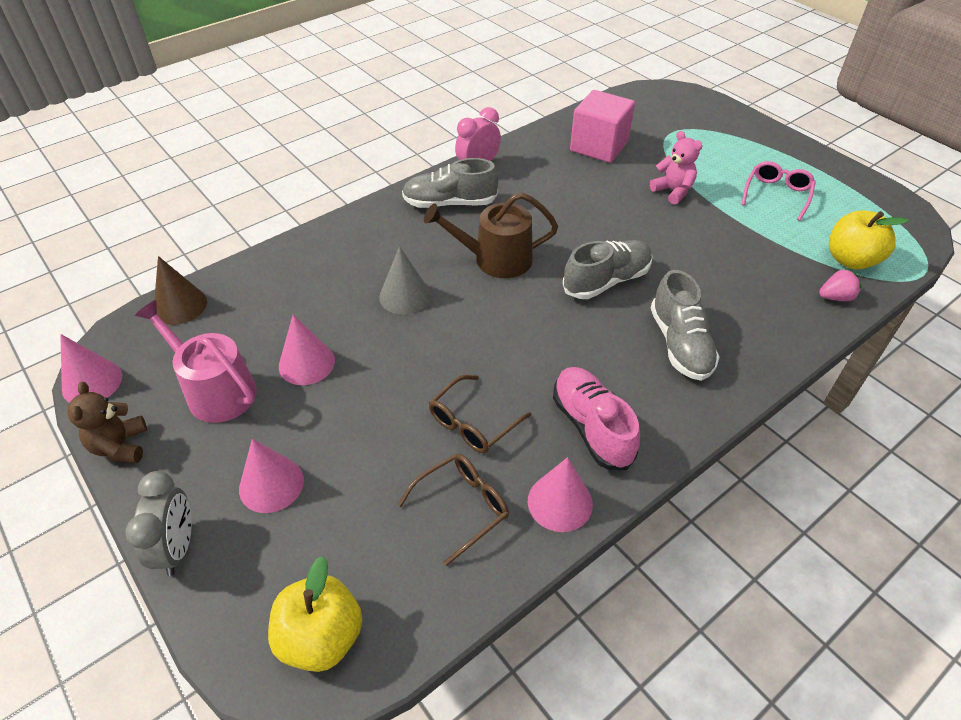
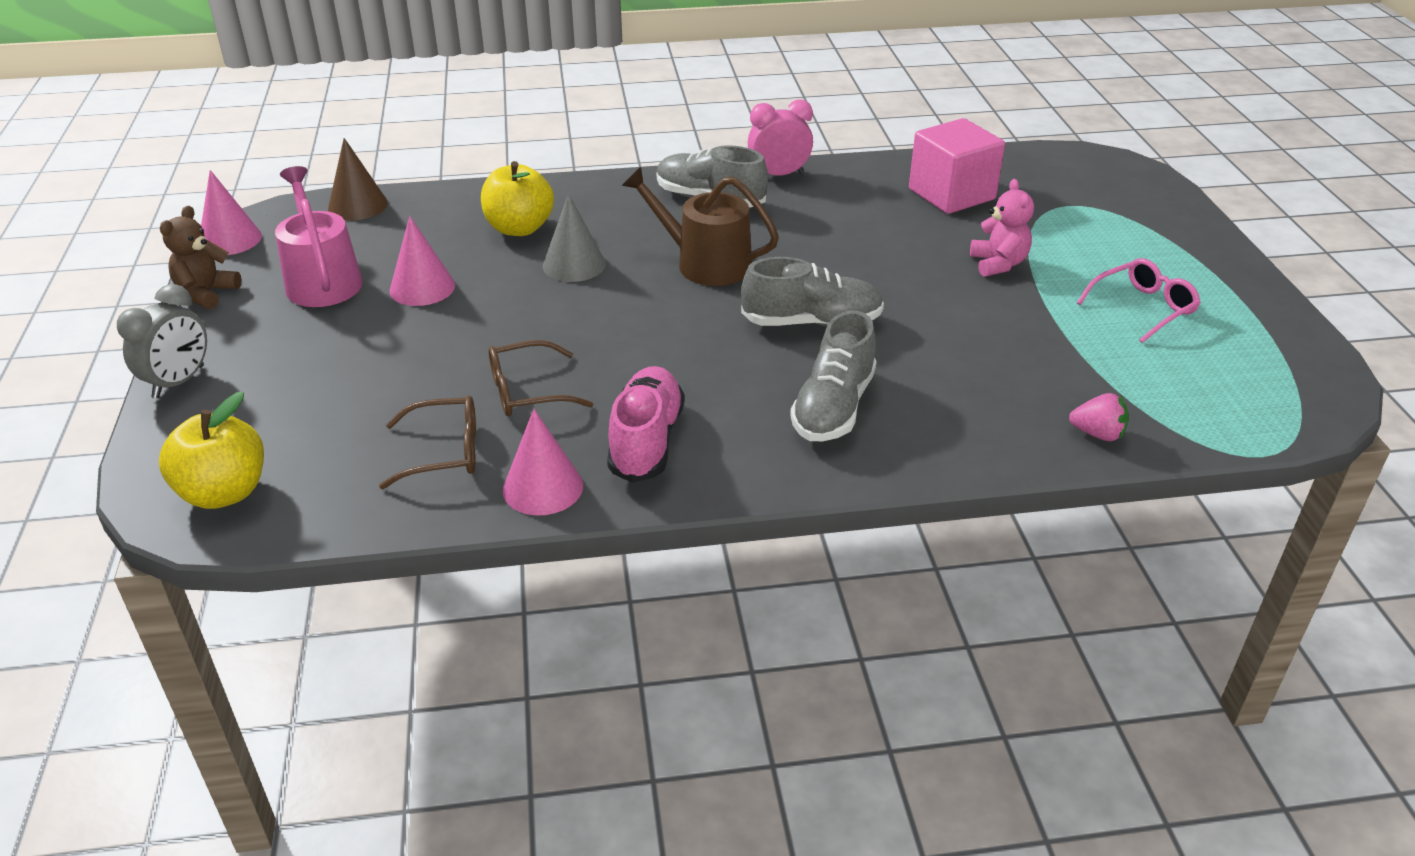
camera: 30 degrees right, 10 degrees down
(271, 484) = (297, 367): pink cone -> none
(850, 260) = (1169, 405): yellow apple -> yellow apple (519, 228)

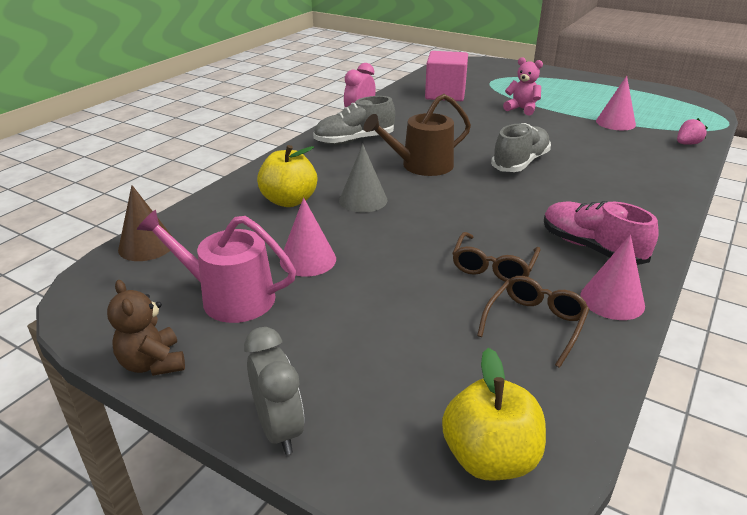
camera: 50 degrees left, 5 degrees down
(230, 239) = (85, 321): pink cone -> pink cone (615, 123)
(833, 408) = (609, 187): grey shoe -> none
(1142, 308) = (595, 100): pink glasses -> none

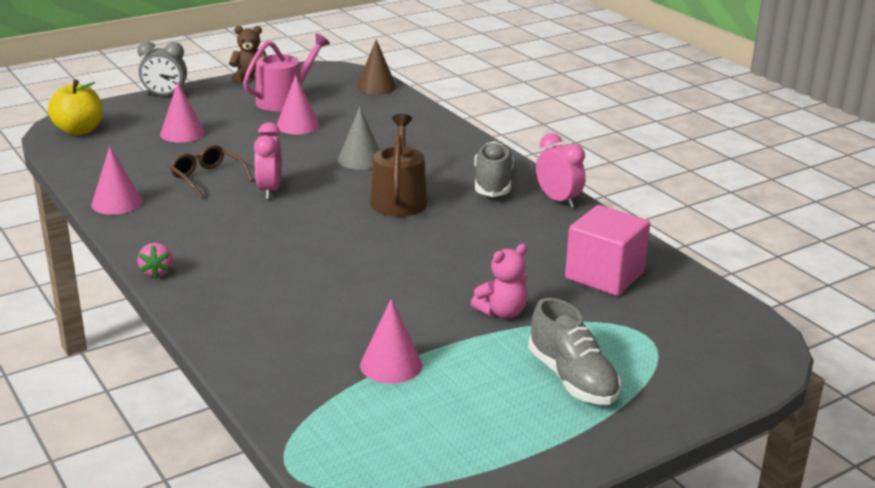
camera: 115 degrees right, 5 degrees down
(289, 201) = (391, 134): yellow apple -> none
(402, 338) = (182, 133): none -> pink cone
(475, 223) = (270, 190): none -> pink clock
(520, 163) = (350, 249): grey shoe -> grey shoe (572, 379)
(535, 324) = (136, 170): brown glasses -> none
(591, 247) = (176, 222): pink shoe -> none
(687, 144) = (275, 385): pink strawberry -> pink strawberry (157, 272)

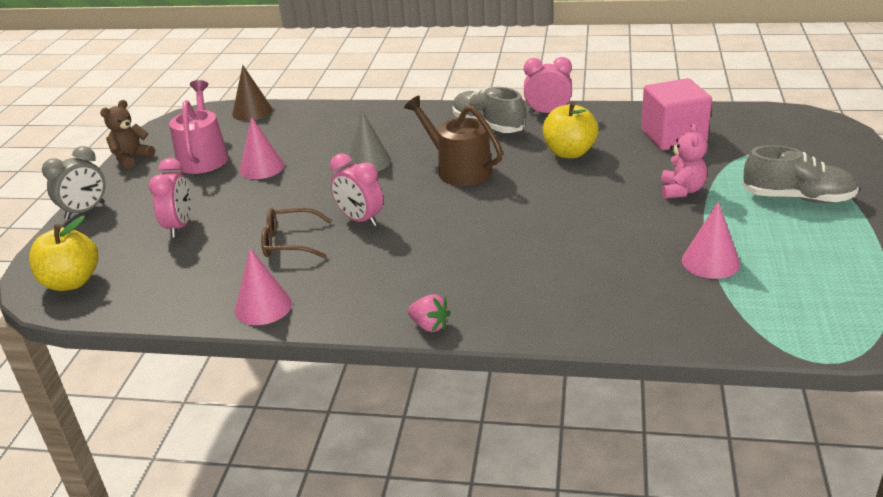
camera: 45 degrees left, 5 degrees up
(182, 133) = (179, 227): pink cone -> pink clock
(497, 236) = (569, 152): none -> yellow apple

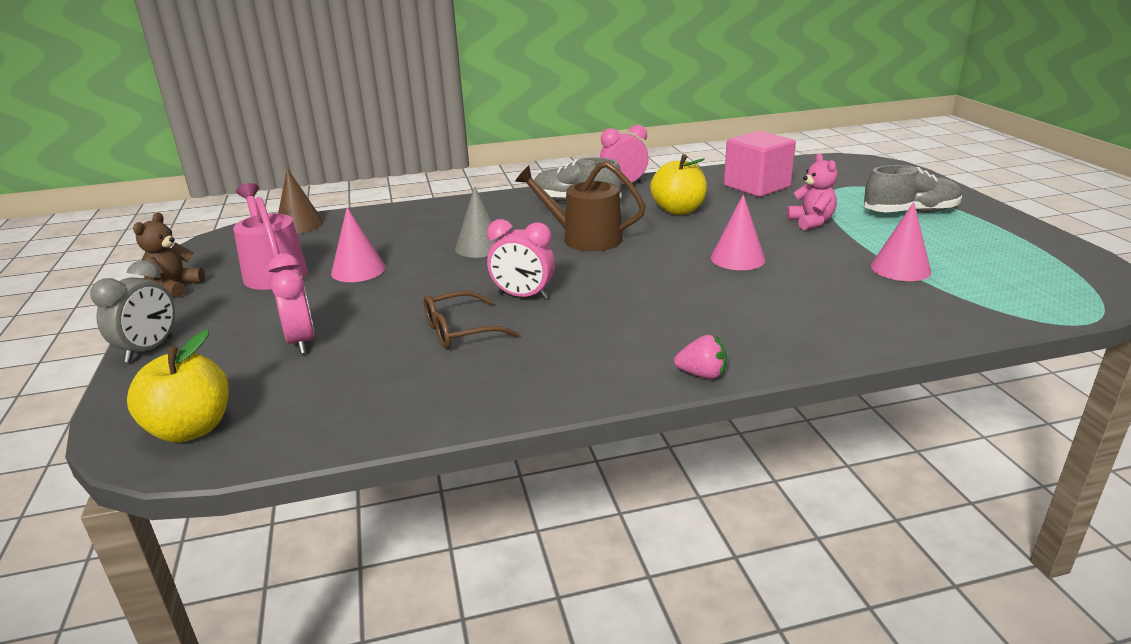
camera: 25 degrees left, 5 degrees down
(263, 307) = (488, 399): pink cone -> pink cone (737, 258)

